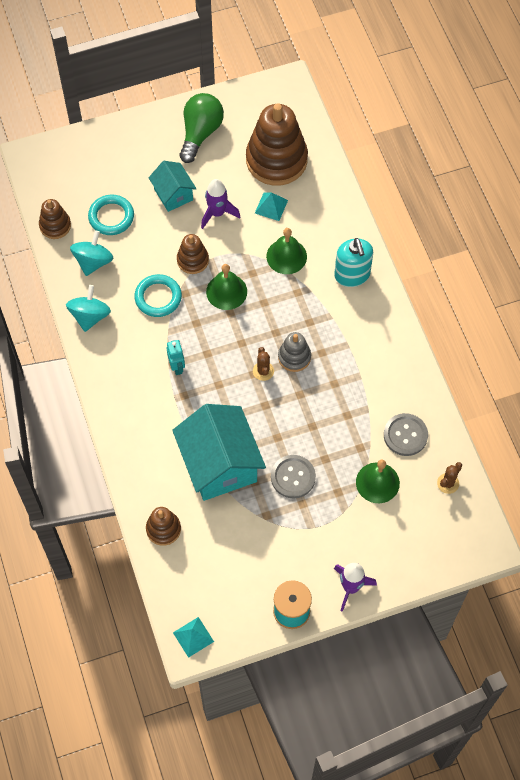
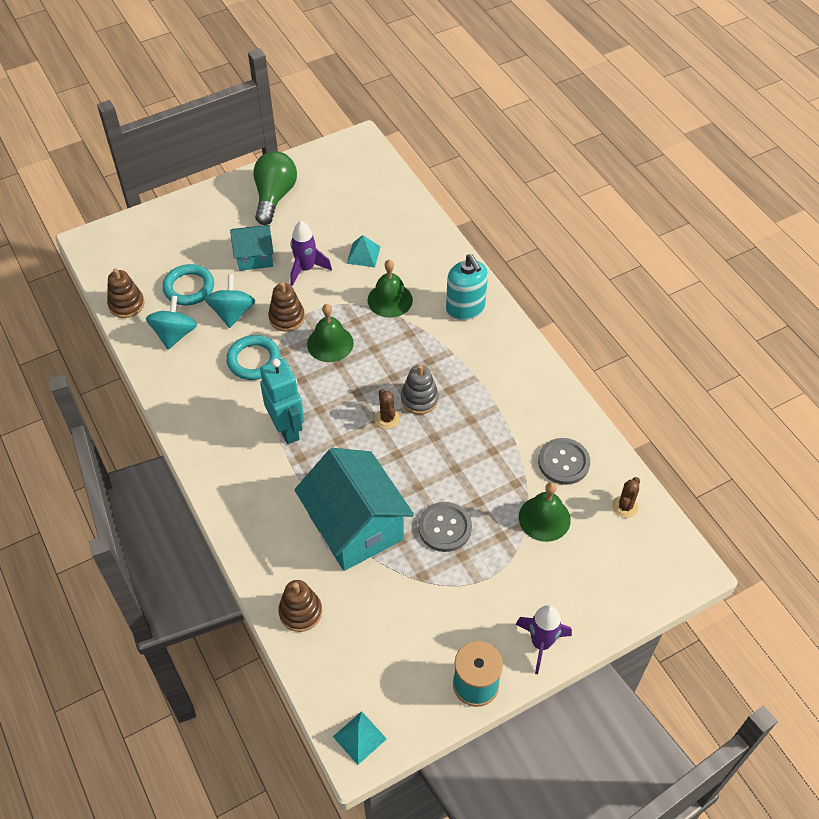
camera: 10 degrees left, 10 degrees down
(90, 316) = (178, 390): turquoise spinning top -> turquoise spinning top (232, 313)
(173, 194) = (254, 257): turquoise house -> turquoise house turned 60 degrees counterclockwise
(177, 367) = (287, 429): turquoise robot -> turquoise robot, size x1.78
(276, 160) = (360, 211): brown stacking toy -> none

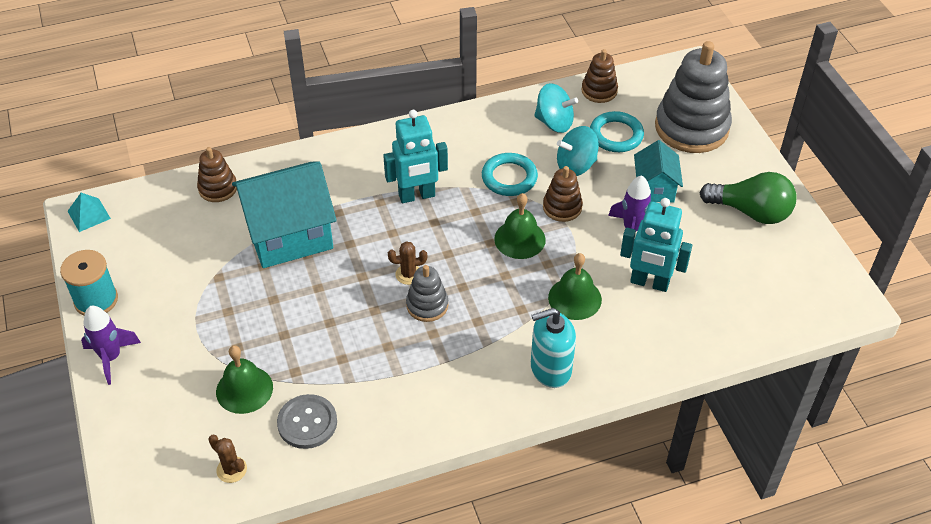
camera: 100 degrees right, 5 degrees down
(174, 236) = (691, 127): none -> grey stacking toy
(232, 313) = (576, 166): turquoise spinning top -> turquoise spinning top turned 150 degrees clockwise
(363, 254) = (649, 283): turquoise pyramid -> turquoise robot
(445, 528) = (264, 302): grey button -> none

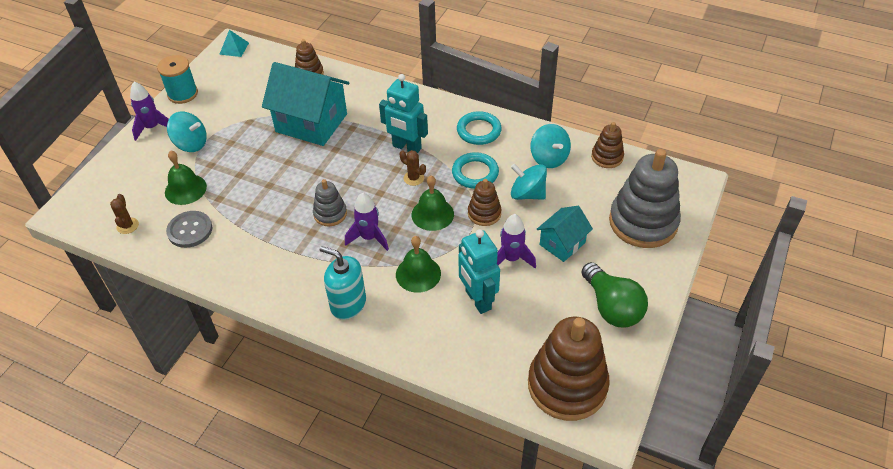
camera: 45 degrees right, 0 degrees up
(184, 342) = (191, 144): none -> turquoise spinning top
(408, 274) = (343, 189): brown cactus -> brown cactus (414, 178)
(491, 300) = (369, 238): none -> purple rocket
(616, 135) = (580, 192): turquoise ring -> turquoise ring (479, 131)
(794, 296) = (567, 385): none -> brown stacking toy

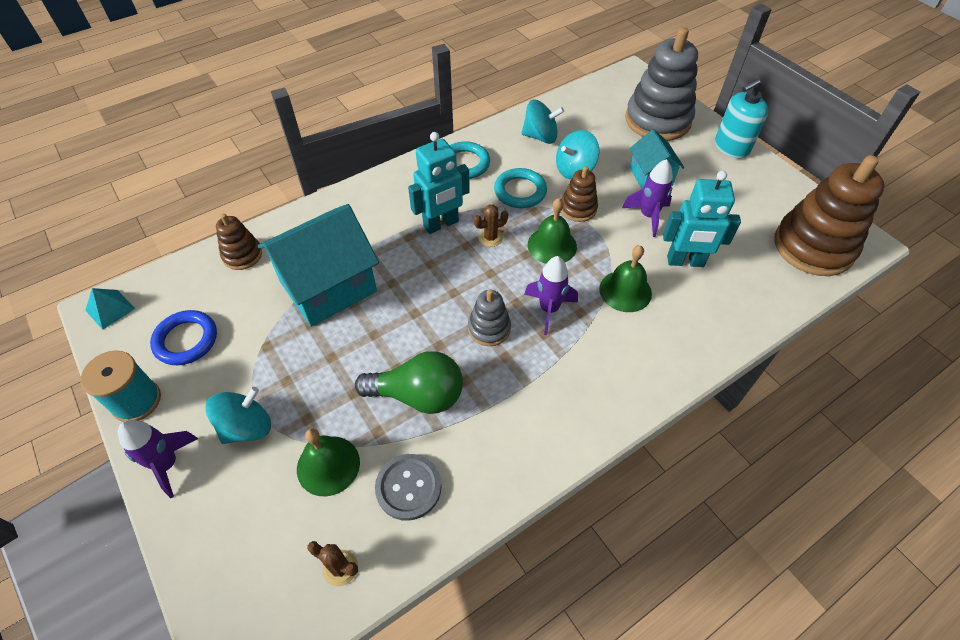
camera: 60 degrees left, 5 degrees up
(232, 88) = (186, 340): none -> blue ring
(348, 304) = (632, 366): turquoise soap dispenser -> turquoise soap dispenser (731, 147)
(607, 157) = (567, 104): brown stacking toy -> none
(612, 307) = (740, 181): green light bulb -> green light bulb (418, 395)

